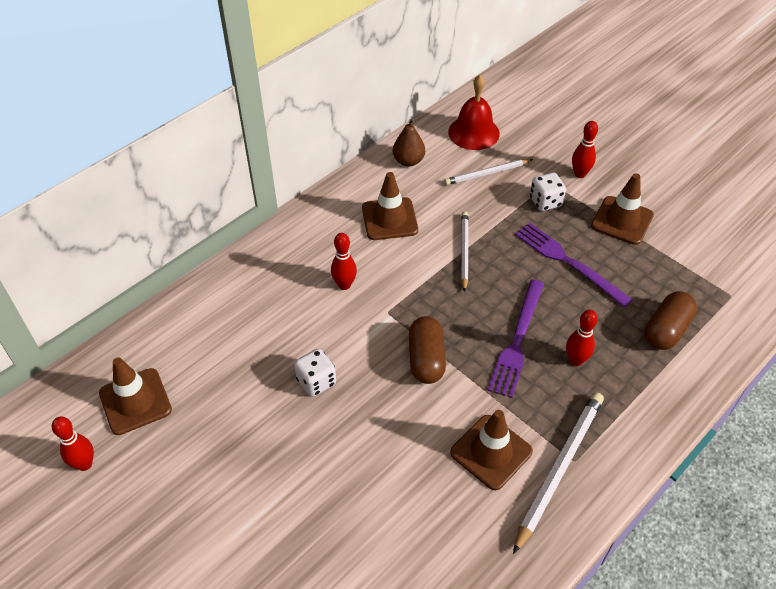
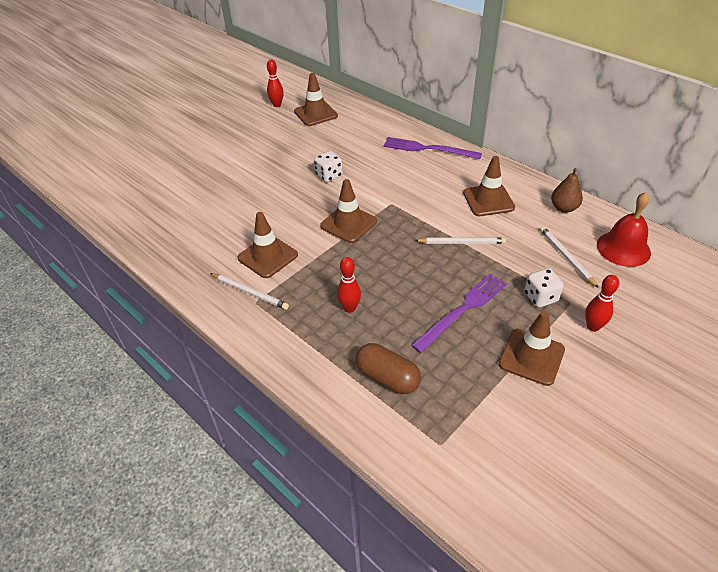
camera: 90 degrees right, 5 degrees down
(344, 285) = (414, 182): red bowling pin -> none
(426, 359) = (348, 224): brown capsule -> brown traffic cone
(517, 341) = (368, 273): purple fork -> purple fork (428, 149)
(559, 468) = (250, 292): white pencil -> white pencil, size x0.63

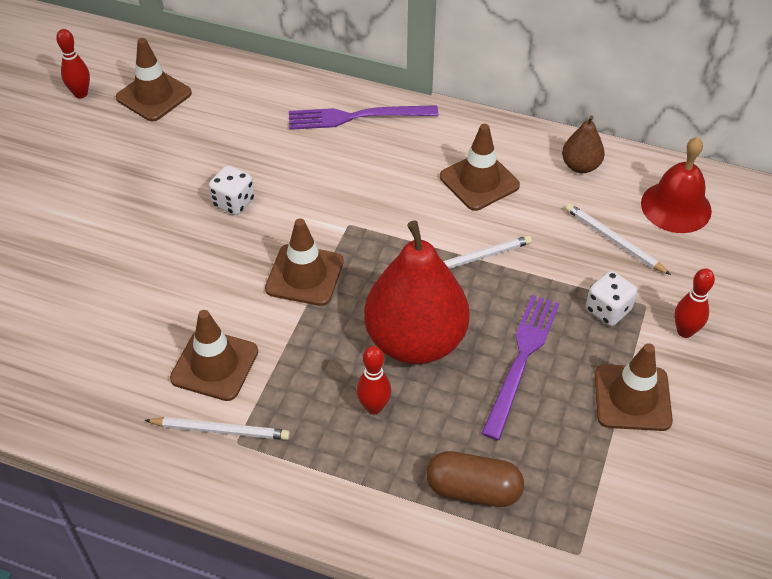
camera: 25 degrees left, 5 degrees up
(397, 278) = (415, 341): none -> red pear

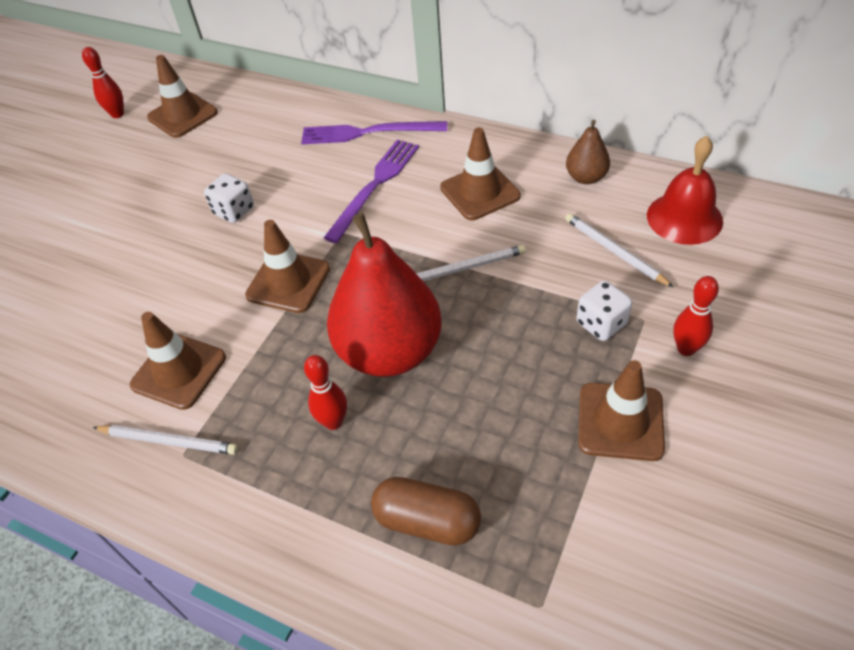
camera: 10 degrees right, 0 degrees up
(521, 360) = (500, 375): purple fork -> purple fork (375, 186)

